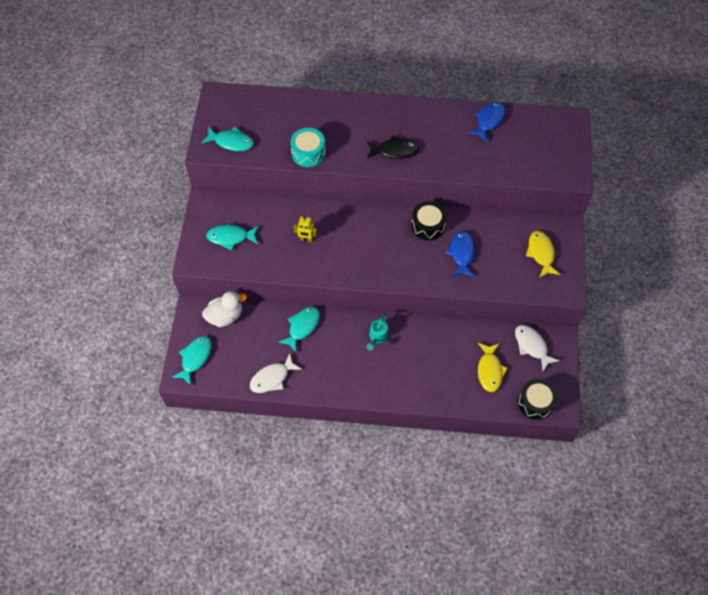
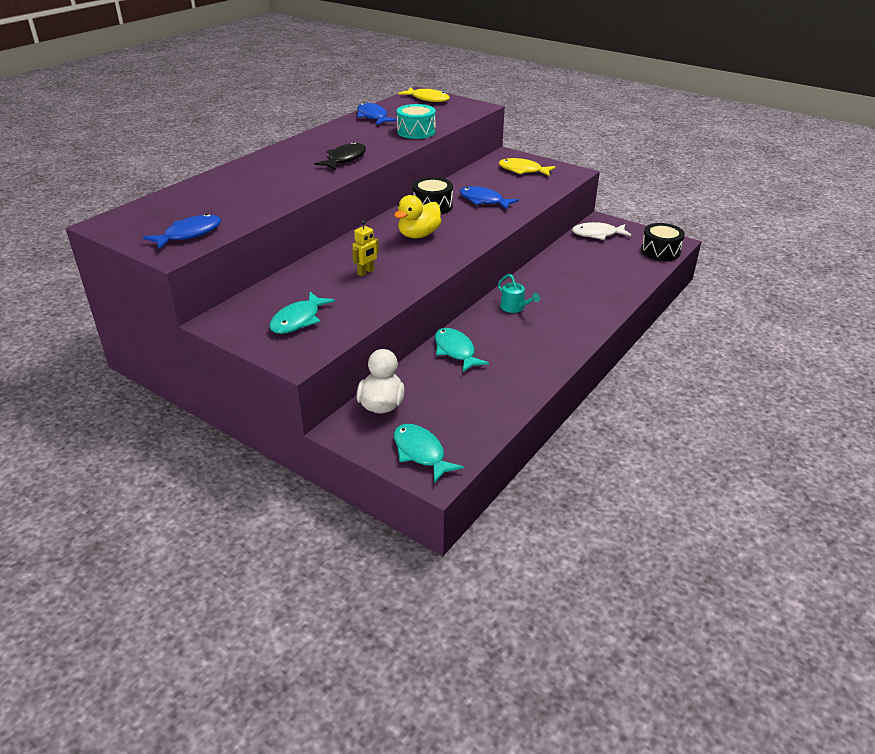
camera: 60 degrees left, 25 degrees down
(231, 142) = (189, 234): turquoise fish -> blue fish
(272, 378) = (507, 396): white fish -> none
(308, 153) = (279, 197): turquoise drum -> turquoise drum (416, 132)
(377, 241) = (418, 235): none -> yellow duck
(490, 370) = (608, 261): yellow fish -> yellow fish (428, 99)

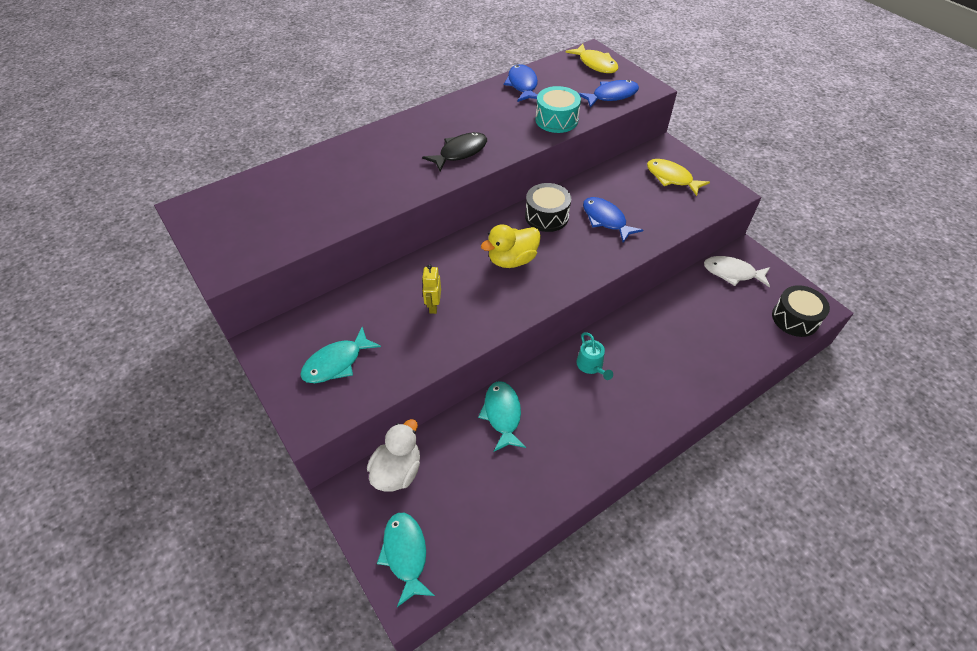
camera: 20 degrees right, 15 degrees up
(189, 234) = (254, 244): blue fish -> blue fish (611, 96)
(366, 272) = (433, 306): yellow robot -> yellow robot turned 120 degrees clockwise

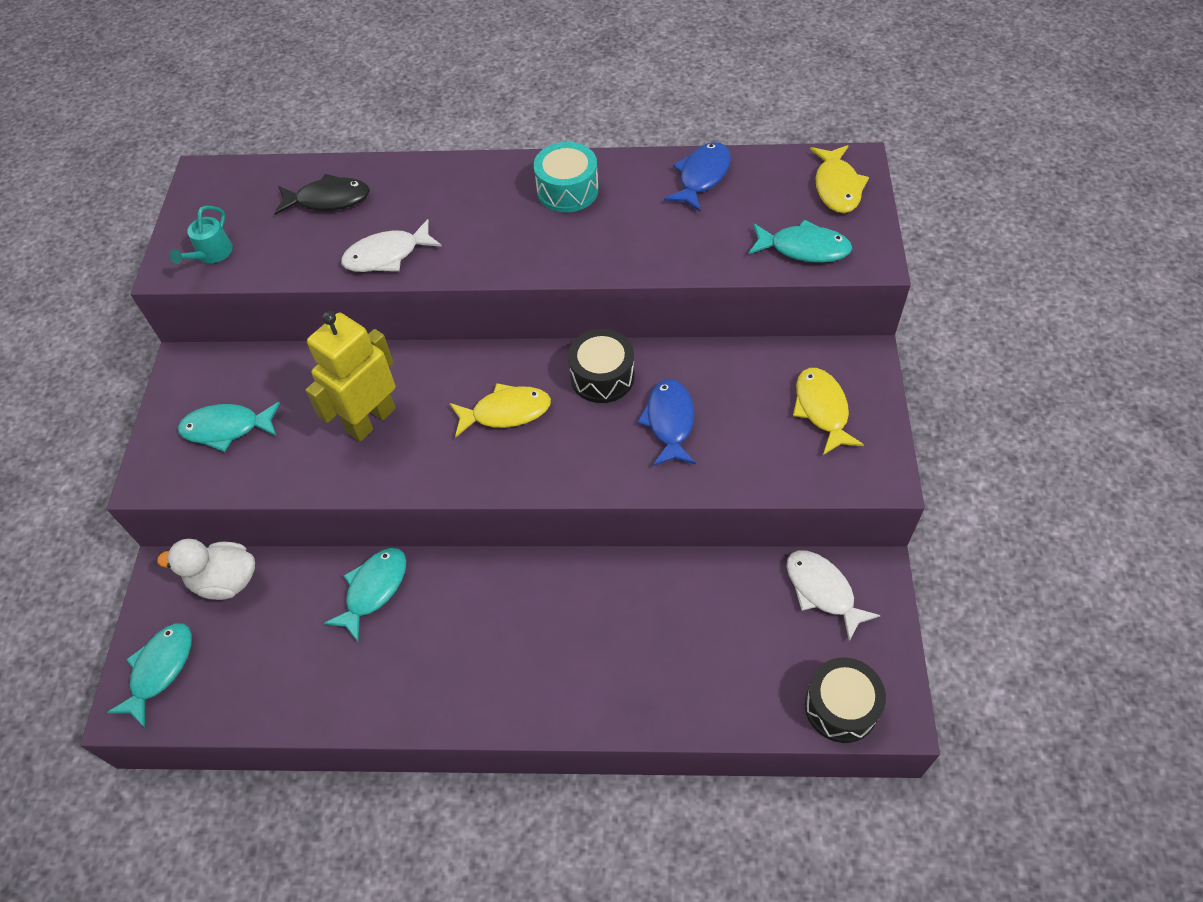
camera: 40 degrees right, 5 degrees up
(378, 196) = (387, 255): none -> white fish
(397, 471) = (225, 581): white duck -> white duck turned 150 degrees counterclockwise
(433, 306) = (371, 420): yellow robot -> yellow robot, size x2.07
(460, 152) = (527, 241): black fish -> black fish (328, 199)
(512, 260) = (506, 412): yellow duck -> yellow fish
(556, 120) = (690, 251): turquoise drum -> turquoise drum (567, 190)
(591, 366) = (519, 597): turquoise watering can -> turquoise watering can (212, 254)
(611, 96) = (804, 248): blue fish -> turquoise fish

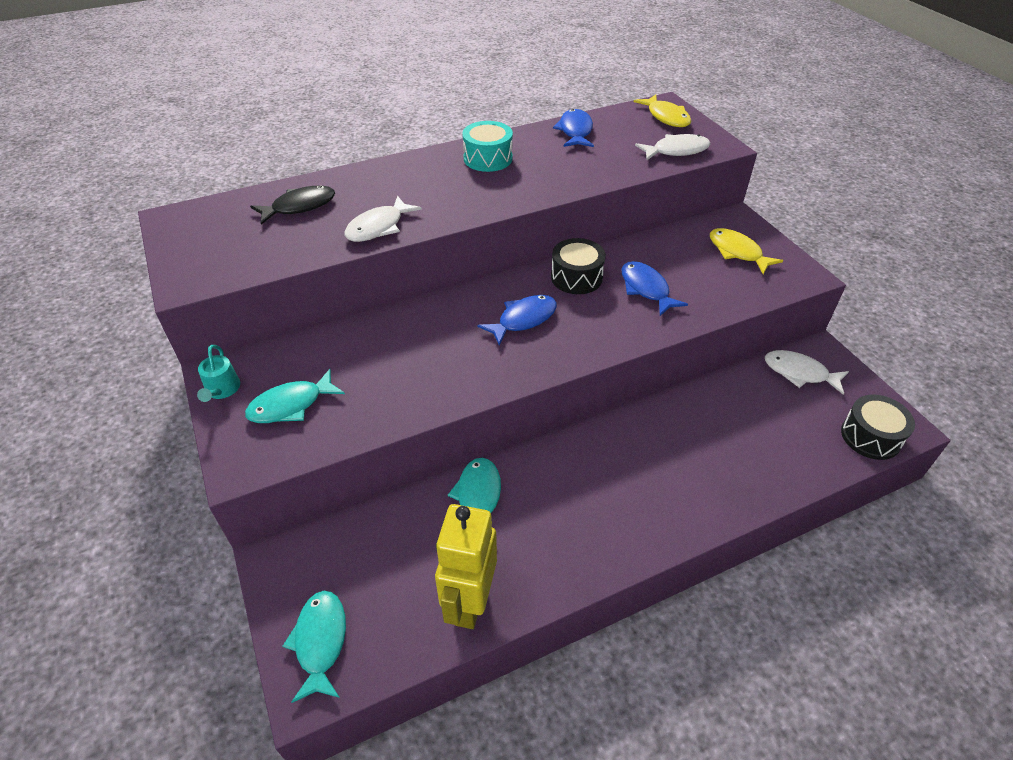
camera: 30 degrees left, 10 degrees down
(212, 254) = (218, 265): turquoise watering can -> turquoise watering can (222, 390)
(225, 581) = (338, 543): white duck -> none
(371, 420) = (418, 358): yellow robot -> yellow robot (469, 602)
(506, 412) = (523, 319): yellow fish -> blue fish
(804, 248) = (676, 151): turquoise fish -> white fish

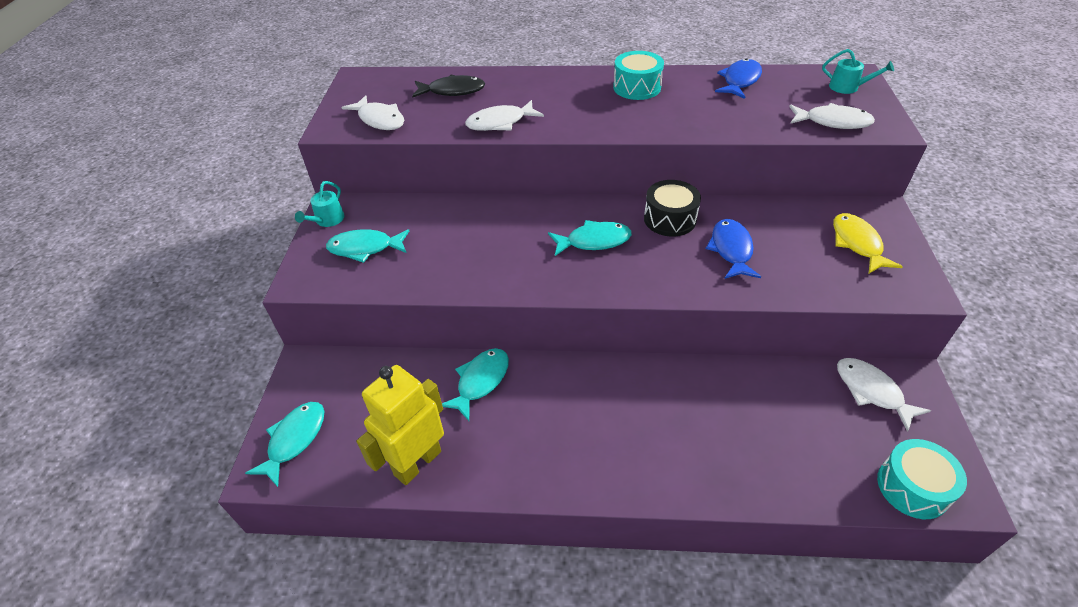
camera: 30 degrees right, 0 degrees up
(238, 258) = (380, 120): none -> white fish
(523, 319) = (594, 241): blue fish -> turquoise fish
(666, 117) = (848, 87): yellow fish -> turquoise watering can
(870, 436) = (912, 487): black drum -> turquoise drum

